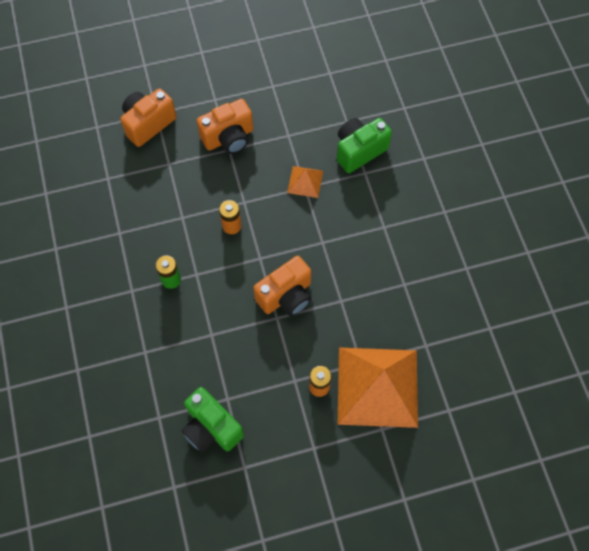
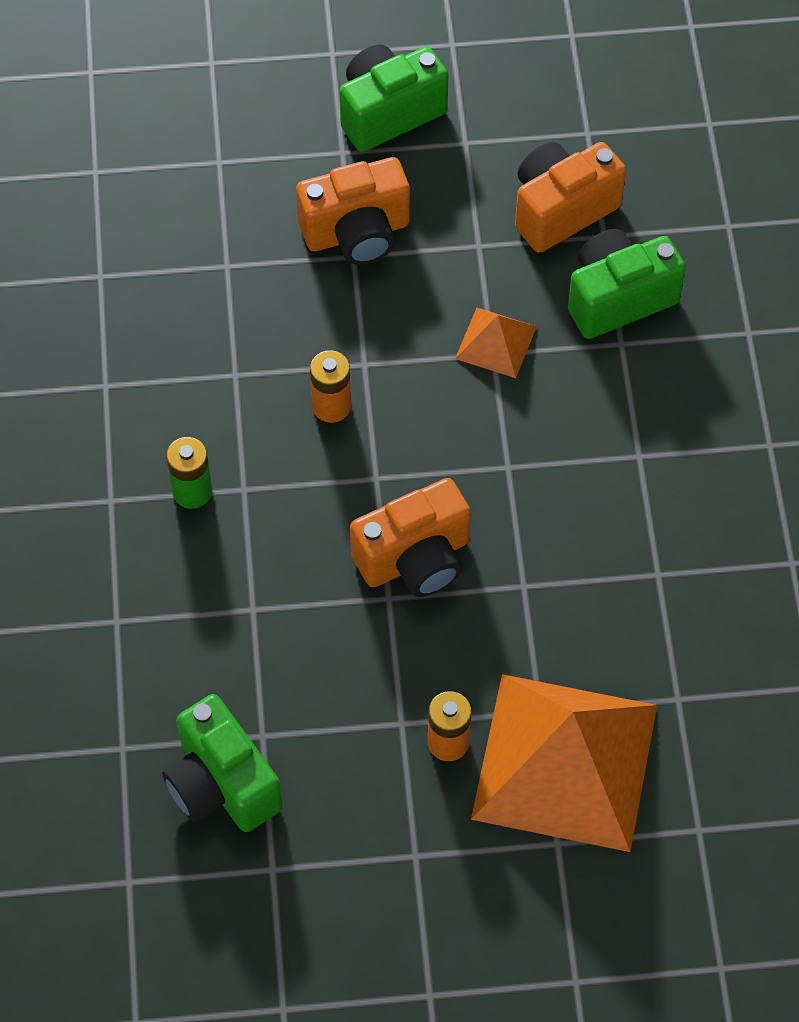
camera: 10 degrees right, 5 degrees down
(148, 124) = (199, 181): orange camera -> orange camera (561, 210)
(233, 77) = (388, 113): none -> green camera

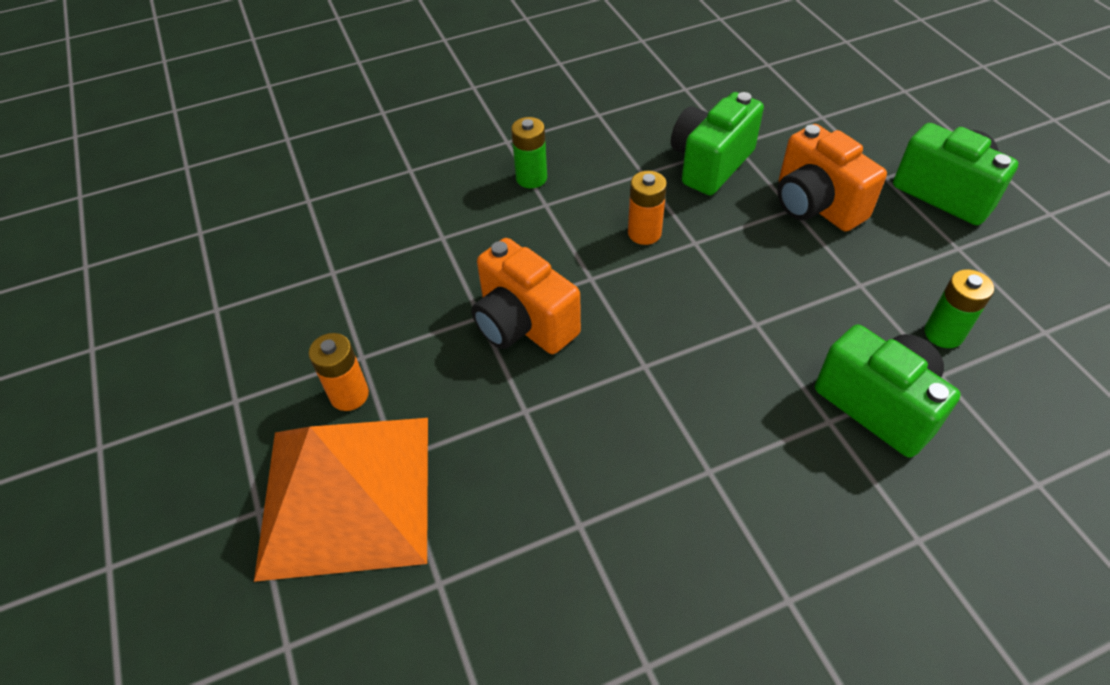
camera: 75 degrees right, 10 degrees down
(221, 784) = (286, 260): green camera -> green camera (710, 164)
(495, 342) = (769, 322): orange pyramid -> none
(561, 210) = (943, 333): orange camera -> green battery

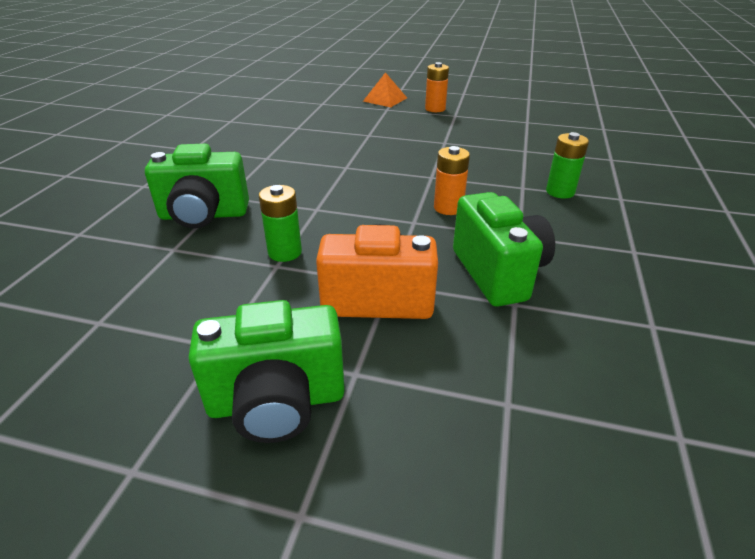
camera: 125 degrees right, 15 degrees down
(346, 493) = (385, 99): orange pyramid -> orange pyramid, size x0.44
(523, 324) = (423, 149): orange camera -> none
(943, 333) = (187, 271): green battery -> green battery (285, 252)

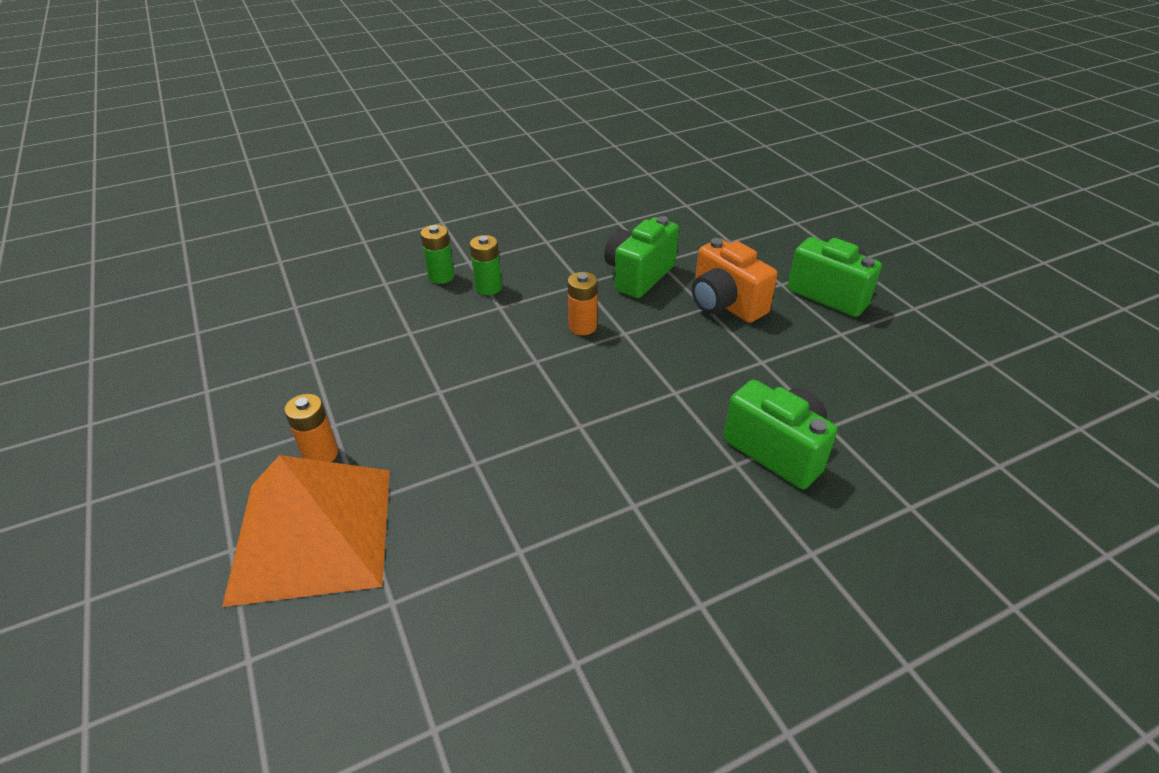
camera: 130 degrees left, 5 degrees up
(285, 252) = (745, 367): green battery -> green battery (441, 276)
(385, 99) = (313, 532): orange pyramid -> orange pyramid, size x2.28

